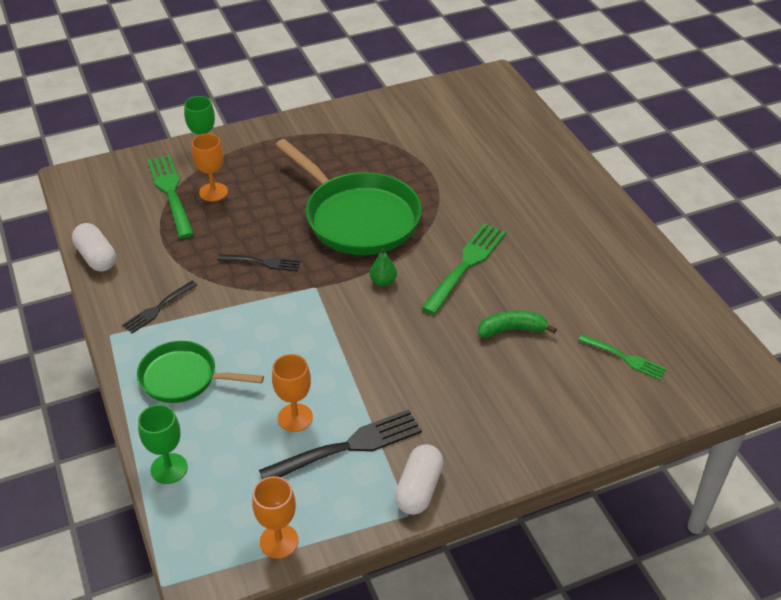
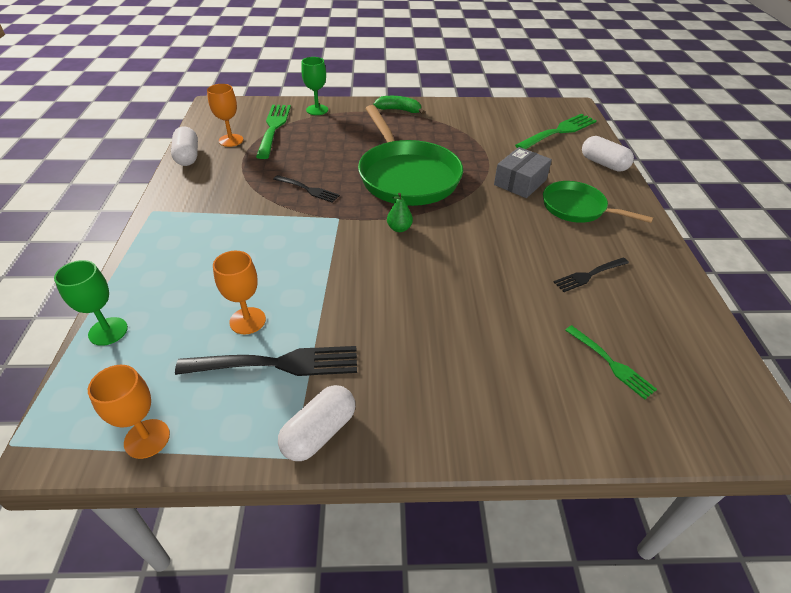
camera: 20 degrees right, 0 degrees up
(158, 308) = (203, 201): black fork -> black fork (589, 275)
(184, 378) = (181, 259): green pan -> green pan (577, 208)
(213, 192) = (305, 134): orange goblet -> orange goblet (231, 140)
(466, 266) = (482, 235): green fork -> green fork (558, 132)
(476, 194) = (520, 182): none -> grey box
(512, 329) = (500, 301): green banana -> green banana (399, 110)
(549, 148) = (603, 164): none -> white capsule

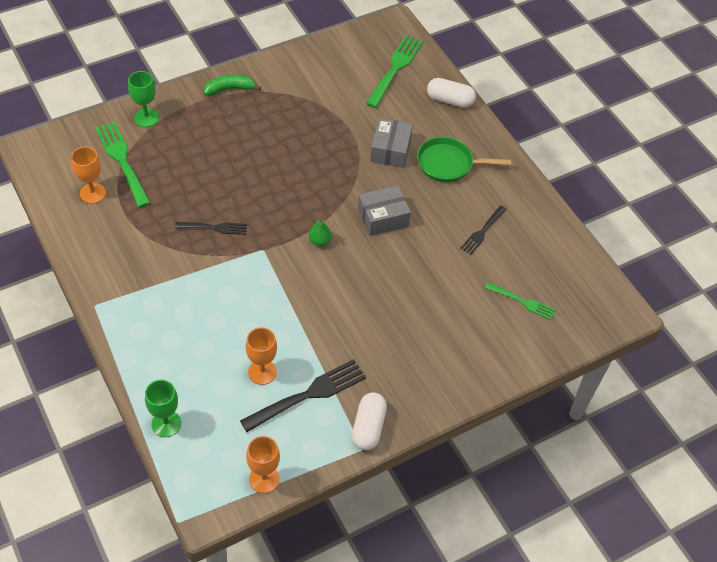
camera: 30 degrees left, 10 degrees up
(187, 156) = (68, 230): white capsule -> none
(406, 176) = (290, 178): green pan -> none
(479, 229) = (383, 217): none -> grey box

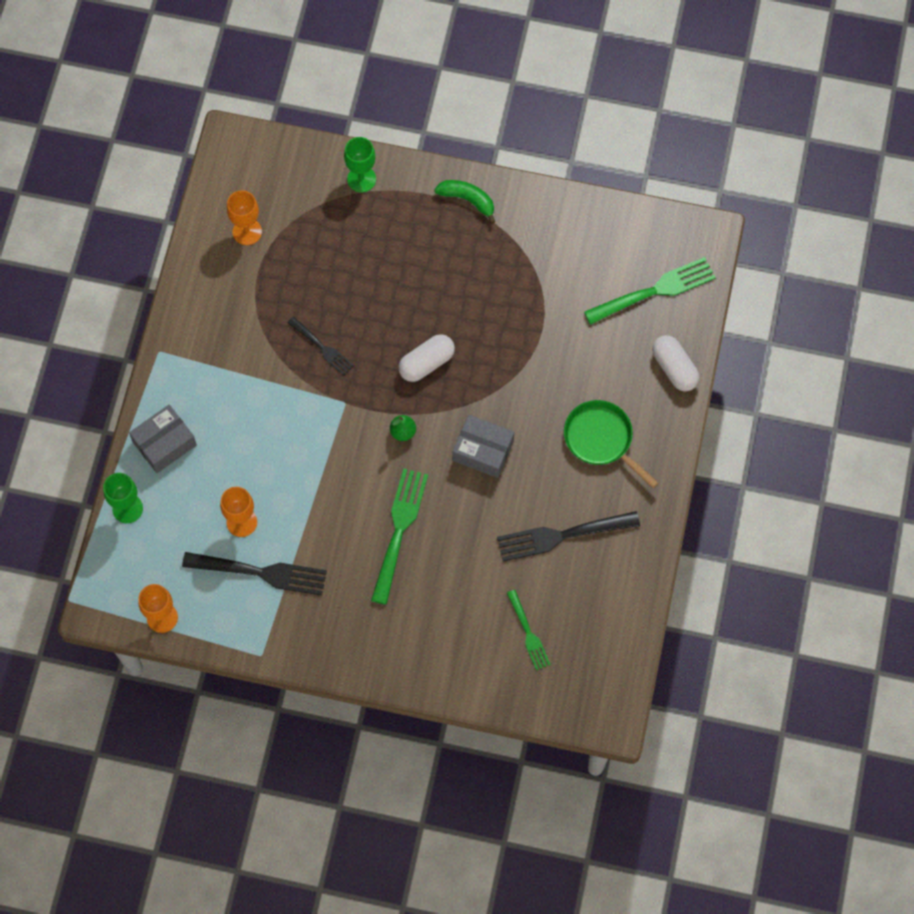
camera: 45 degrees right, 15 degrees up
(122, 161) = (300, 214): green fork -> green fork (399, 531)
(368, 427) = (283, 640): white capsule -> white capsule (426, 363)
(390, 150) = (559, 383): grey box -> grey box (164, 443)
(482, 231) = (563, 535): black fork -> black fork, size x1.71

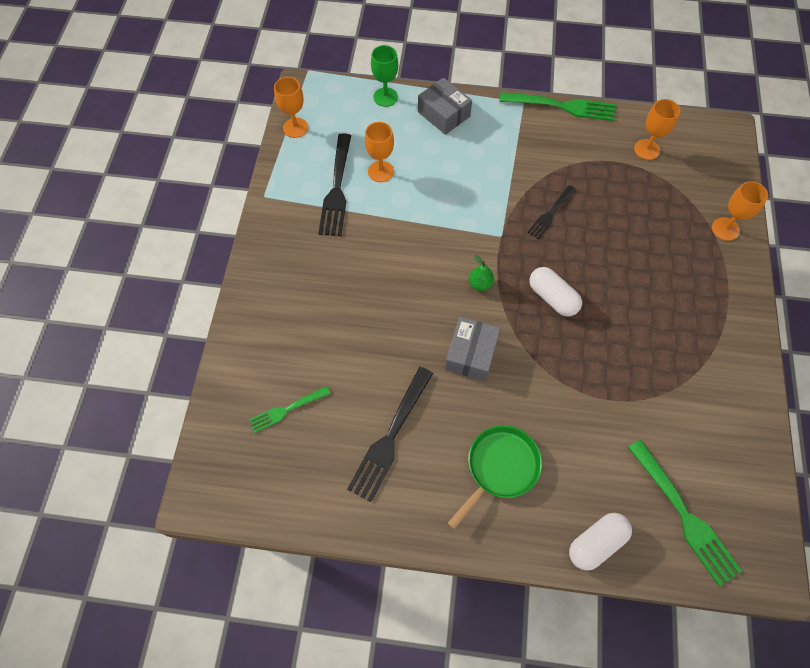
camera: 85 degrees right, 5 degrees down
(361, 179) = (725, 229): green goblet -> orange goblet
(399, 531) = (382, 289): green fork -> green fork (561, 106)
(468, 200) = (733, 320): green banana -> none
(563, 535) = (390, 436): black fork -> black fork turned 135 degrees counterclockwise

